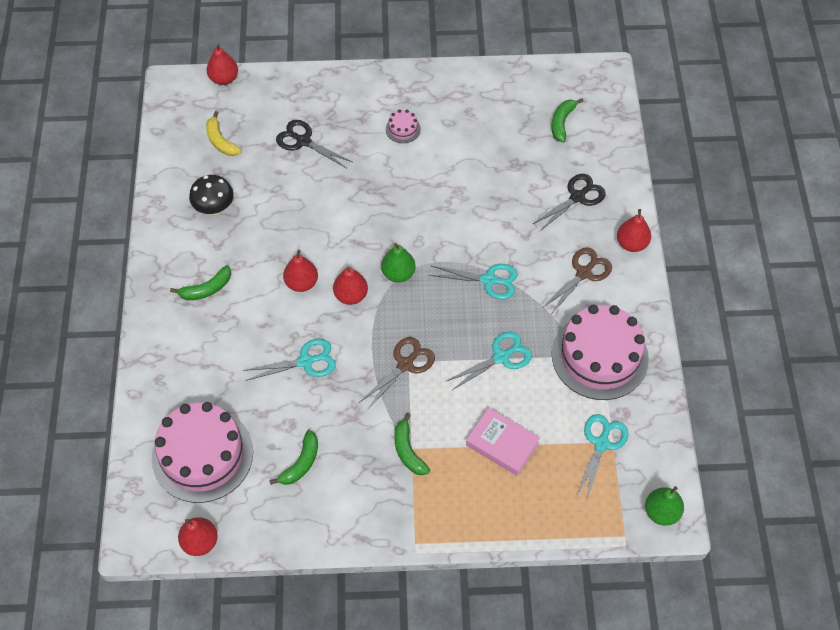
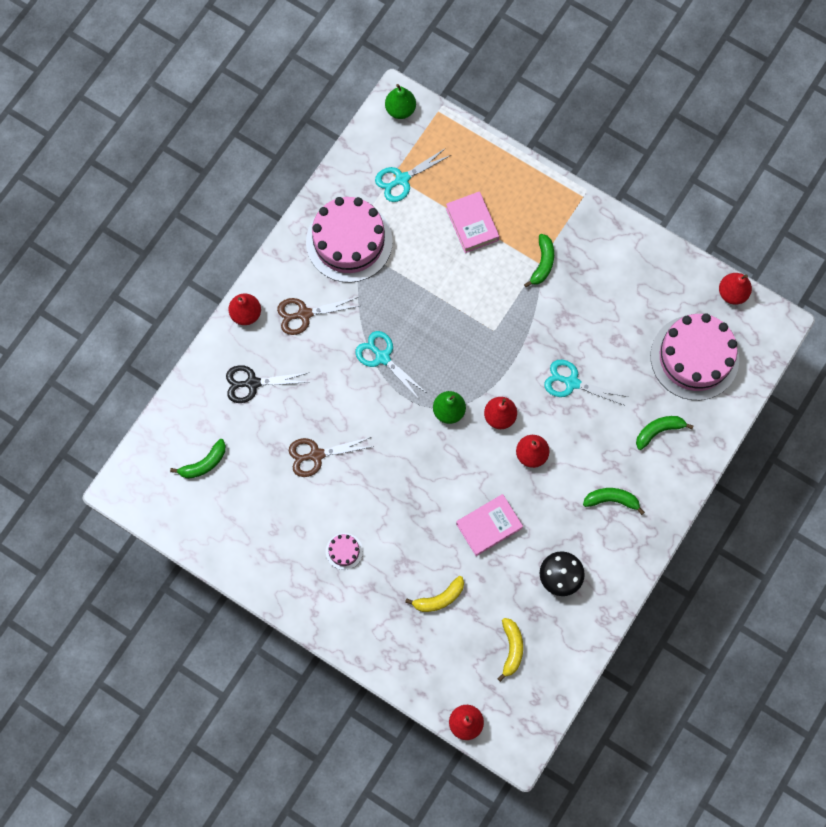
camera: 145 degrees left, 15 degrees up
(300, 210) = (488, 526): none -> pink book
(301, 463) = (626, 304): green banana -> green banana (658, 431)
(303, 141) = (439, 598): black scissors -> yellow banana
(405, 364) = (497, 330): brown scissors -> brown scissors (316, 455)
(501, 357) = (421, 289): turquoise scissors -> none

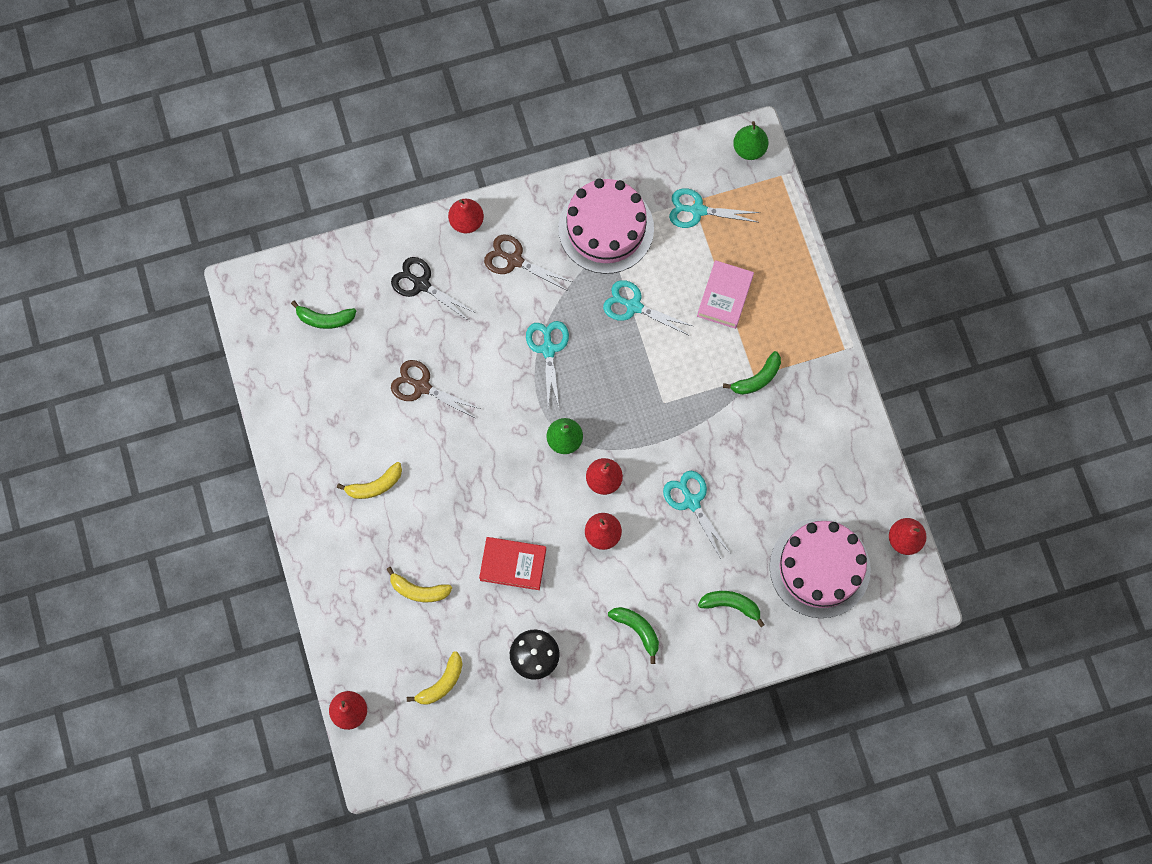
camera: 40 degrees right, 0 degrees up
(344, 551) = (375, 485): pink cake -> yellow banana
(415, 280) = (633, 306): none -> turquoise scissors
(488, 526) = (513, 564): pink book -> red book

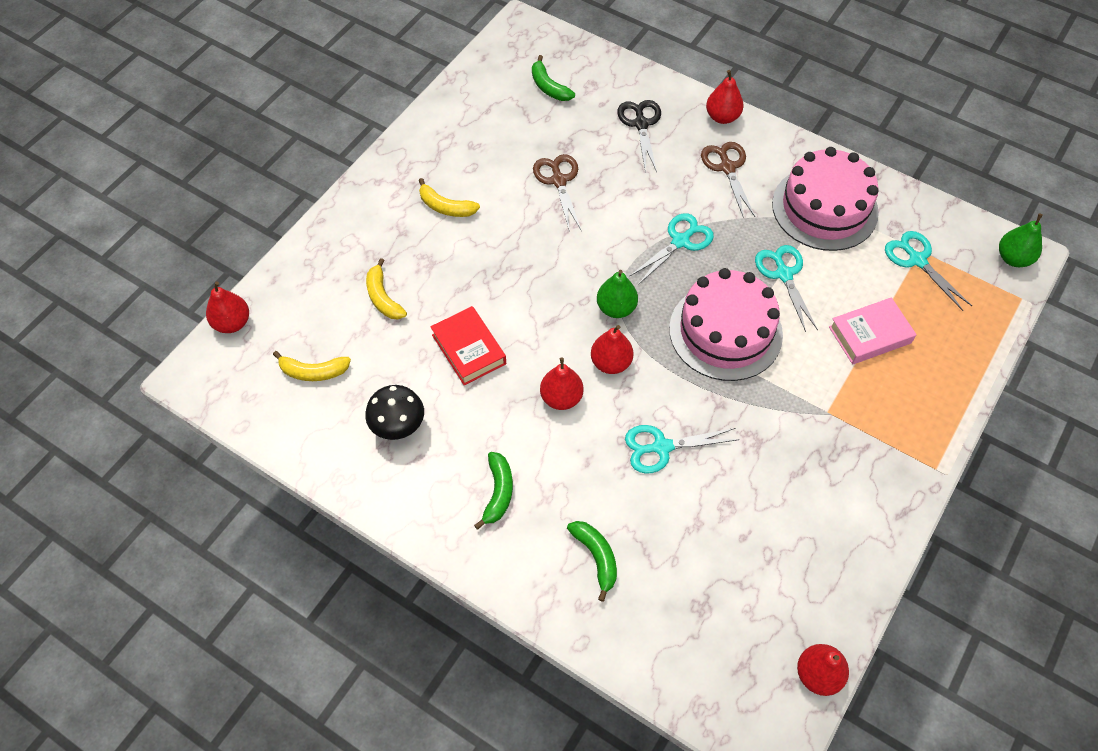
camera: 50 degrees right, 15 degrees down
(691, 501) = (661, 447): turquoise scissors -> turquoise scissors turned 120 degrees counterclockwise
(757, 378) = (828, 416): green banana -> none
(819, 568) = (709, 613): pink cake -> pink cake (725, 331)

